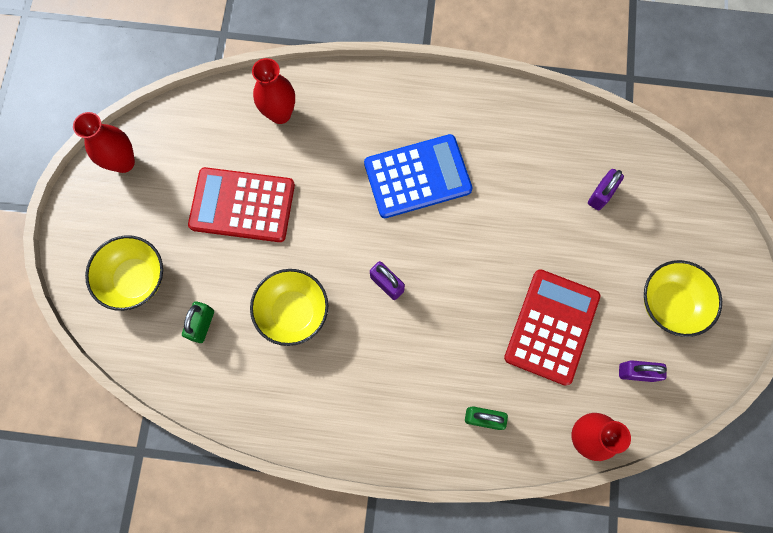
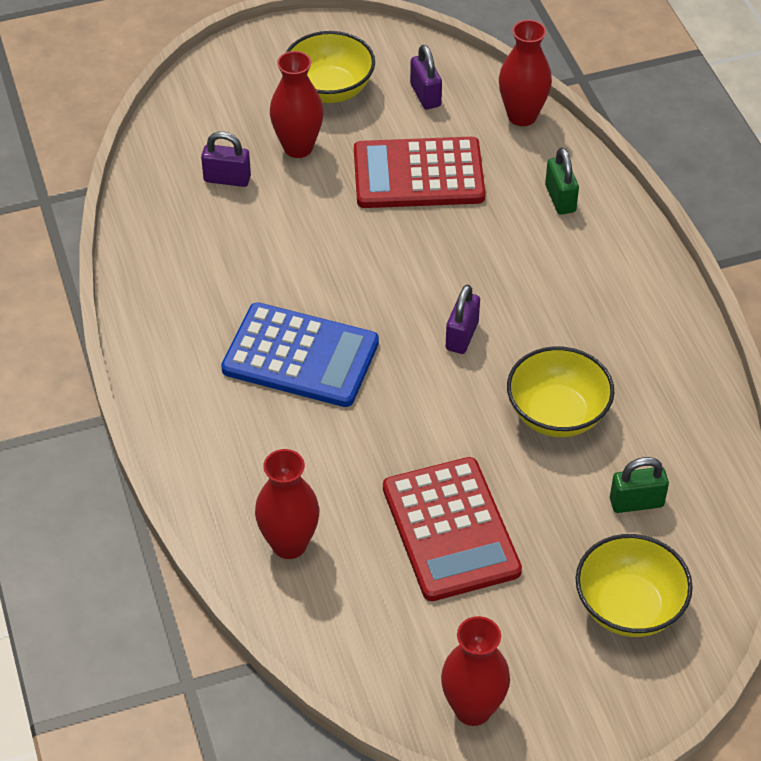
camera: 115 degrees left, 25 degrees down
(417, 177) = (300, 356): blue calculator -> blue calculator turned 150 degrees clockwise
(614, 254) = (298, 147): none -> red vase

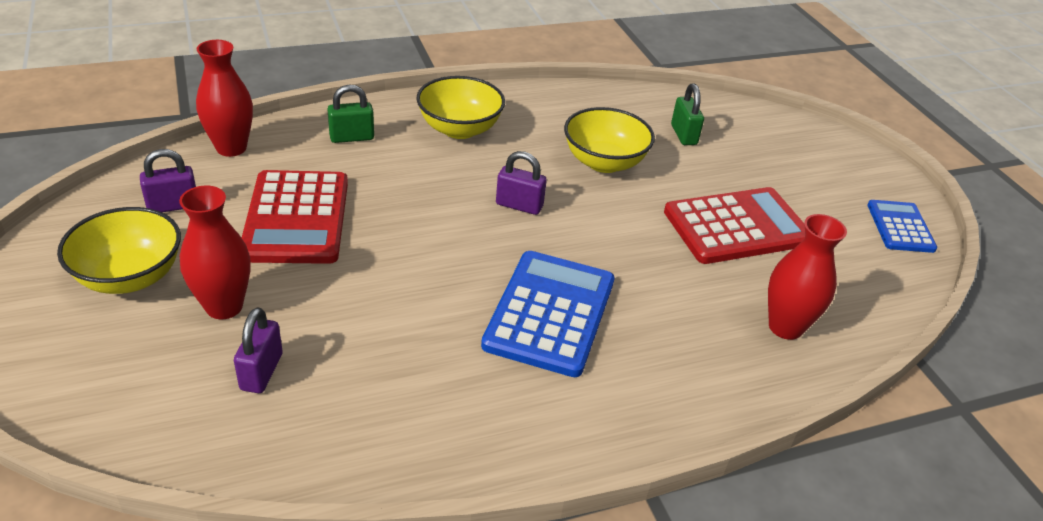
camera: 95 degrees left, 10 degrees down
(473, 709) = (900, 227): red vase -> blue calculator
(629, 607) = (778, 148): yellow bowl -> yellow bowl (459, 129)

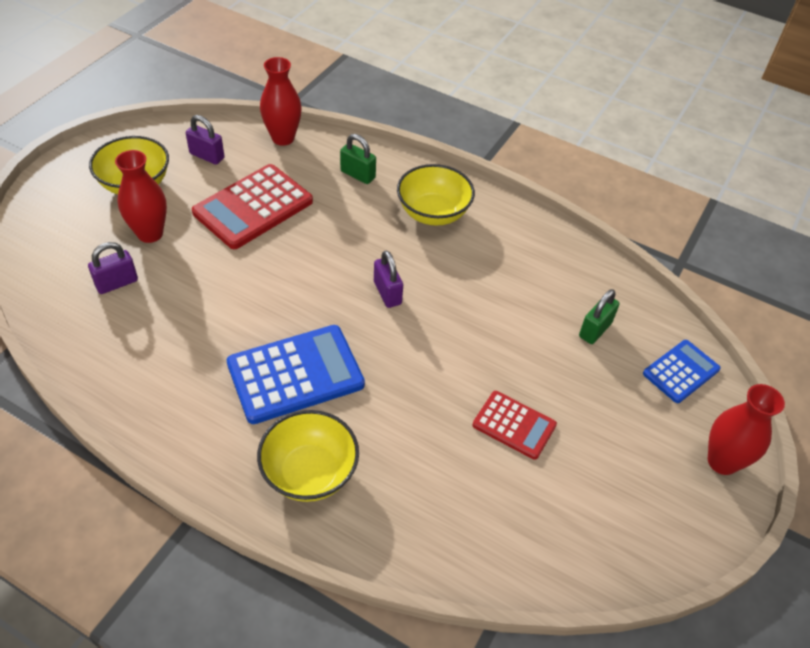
camera: 50 degrees right, 10 degrees up
(604, 162) = (495, 306): yellow bowl -> yellow bowl (310, 473)
(737, 227) = (514, 425): red calculator -> red calculator, size x0.58
(785, 327) = (424, 515): red vase -> red vase (722, 461)
(900, 227) = (656, 538): blue calculator -> blue calculator (681, 371)

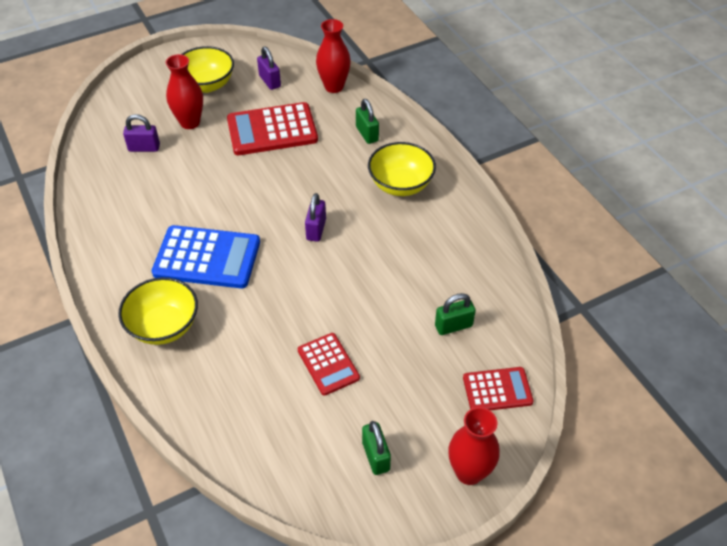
camera: 35 degrees right, 0 degrees up
(633, 493) = (375, 456): none -> green padlock
(681, 371) = (497, 390): blue calculator -> red calculator

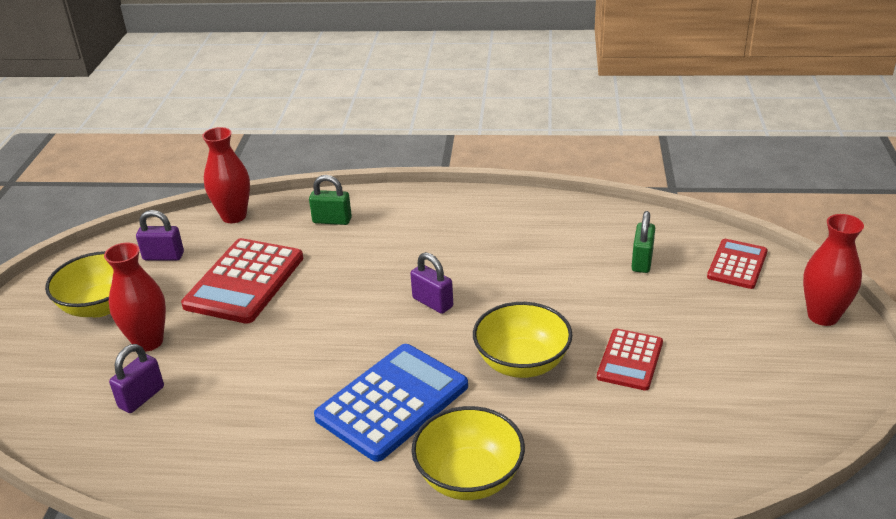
camera: 55 degrees left, 15 degrees down
(328, 364) = (630, 360): red calculator -> red calculator turned 105 degrees clockwise
(375, 456) = (771, 369): green padlock -> none
(400, 185) = (428, 226): yellow bowl -> yellow bowl (522, 363)

